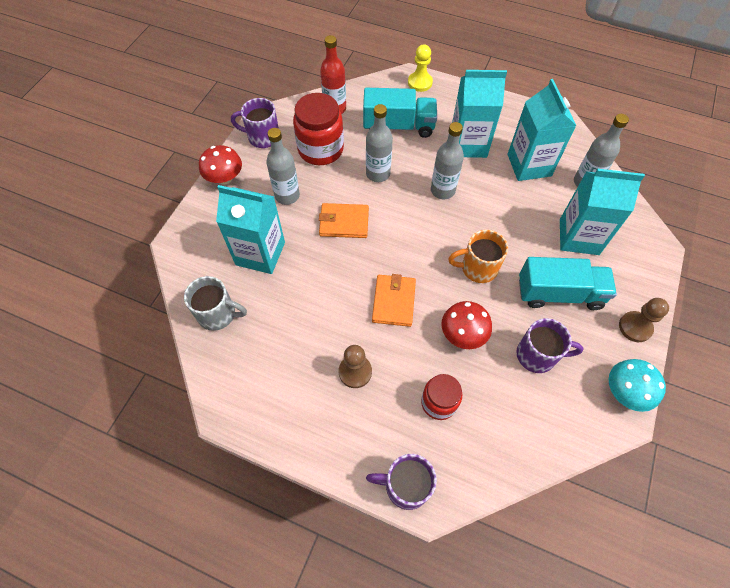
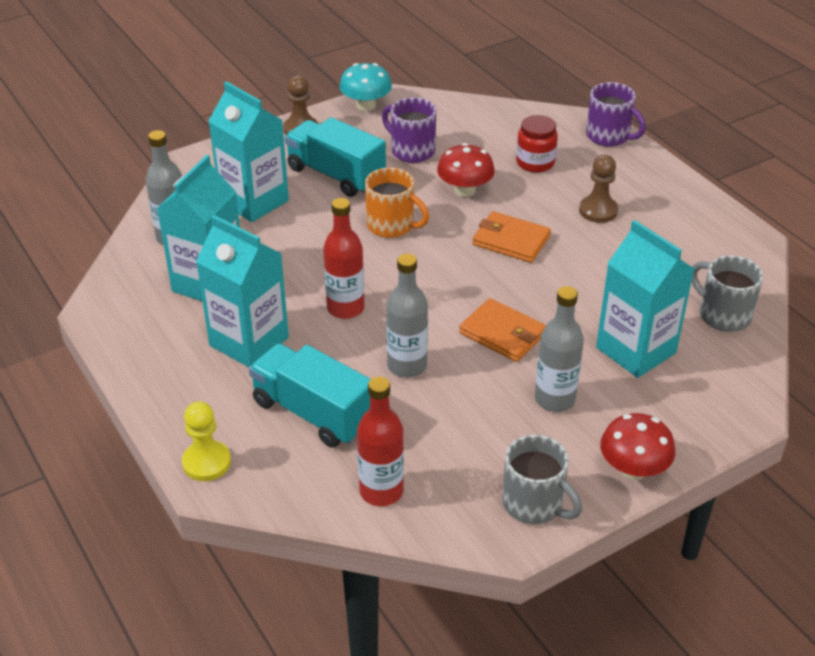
camera: 145 degrees left, 20 degrees down
(262, 137) = (534, 504): purple mug -> grey mug
(320, 149) = (458, 438): red jar -> none
(393, 301) = (511, 240): orange wallet -> orange wallet turned 75 degrees clockwise
(442, 190) = (345, 308): grey bottle -> red bottle

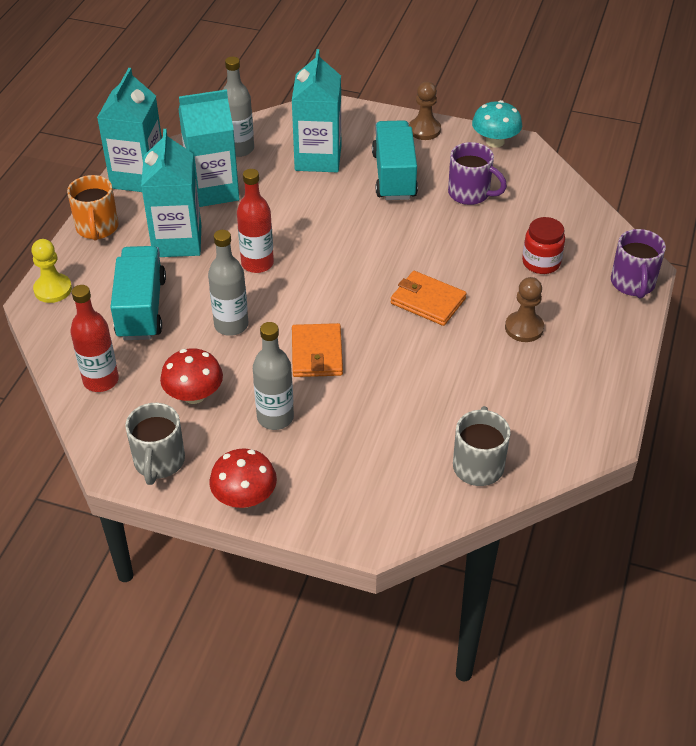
camera: 50 degrees right, 5 degrees up
(392, 226) = (371, 234): orange mug -> orange mug (97, 228)
(411, 151) = (470, 194): purple mug -> purple mug turned 120 degrees clockwise
(465, 190) = (458, 245): red mushroom -> red mushroom (194, 395)
(511, 240) = (427, 301): orange wallet -> orange wallet turned 45 degrees counterclockwise
(636, 350) = (377, 434): turquoise carton -> turquoise carton (138, 177)

